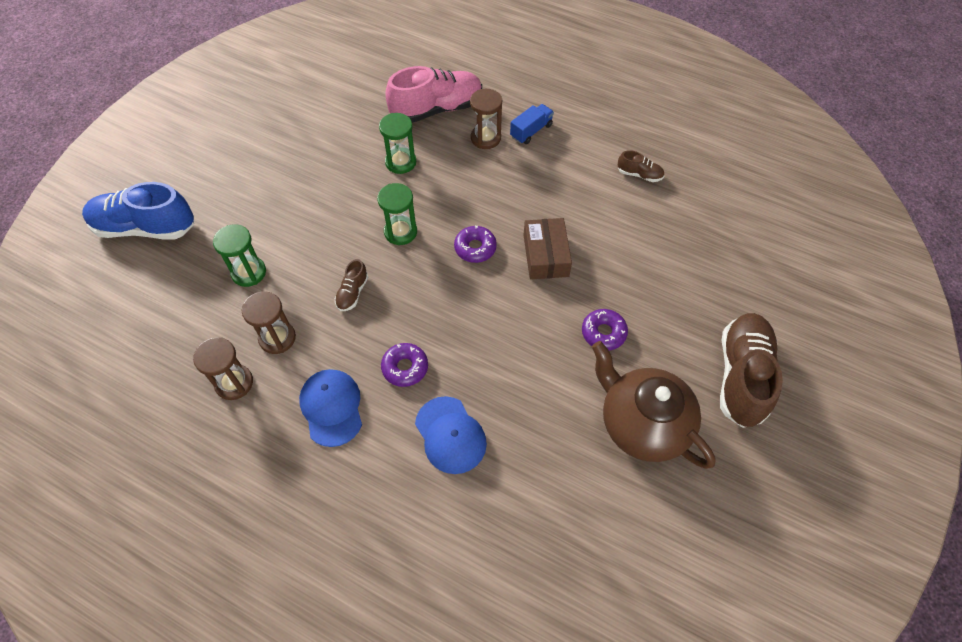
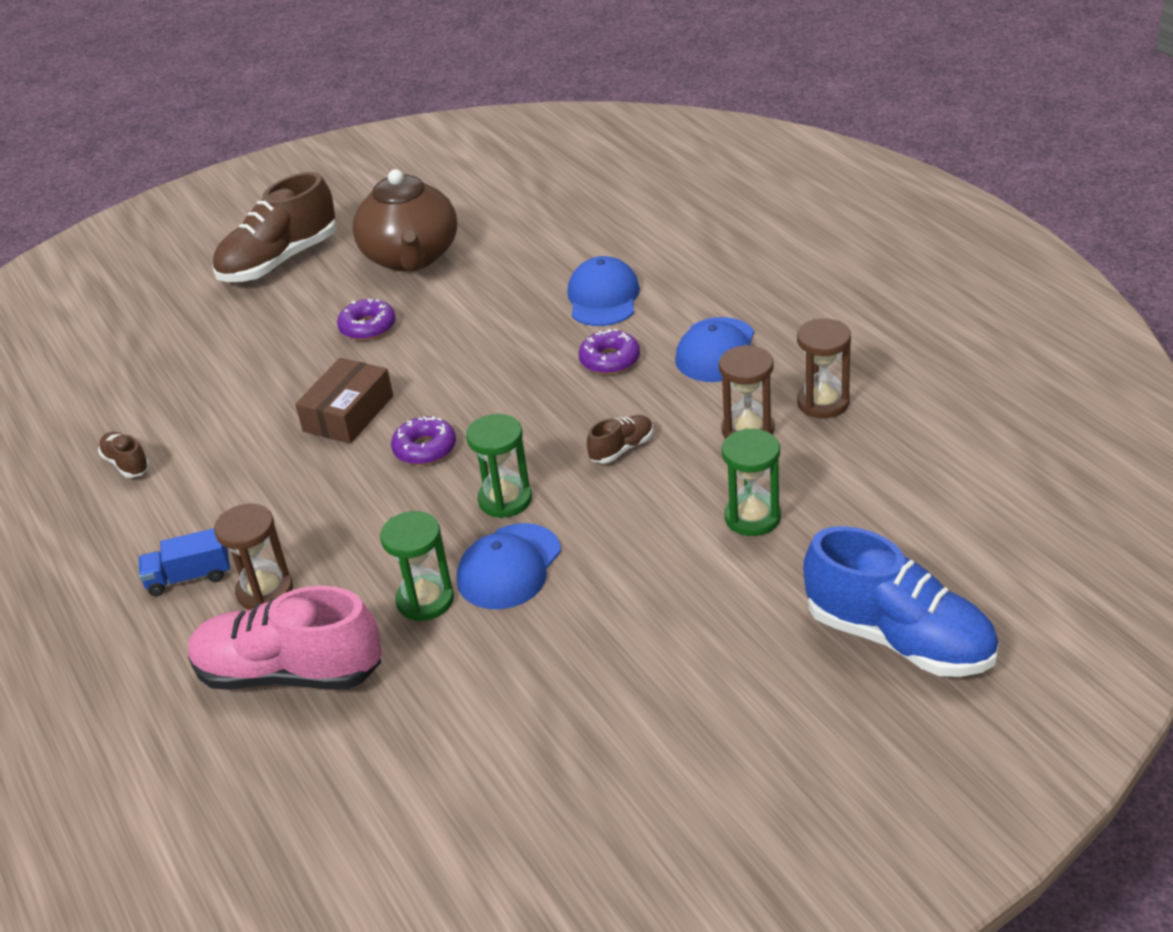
camera: 145 degrees left, 20 degrees down
(370, 194) = (509, 567): none -> blue cap

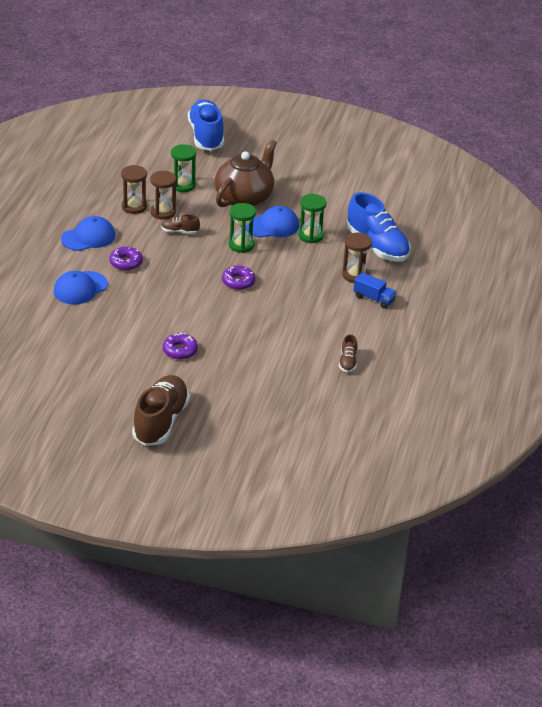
camera: 140 degrees left, 0 degrees up
(279, 261) = (161, 422): brown shoe -> brown shoe turned 75 degrees counterclockwise
(289, 673) = (377, 246): pink shoe -> blue shoe
(348, 413) = (243, 317): brown box -> none
(411, 257) = (108, 373): brown teapot -> brown teapot (244, 197)
(823, 403) = (96, 196): brown hourglass -> brown hourglass (163, 212)

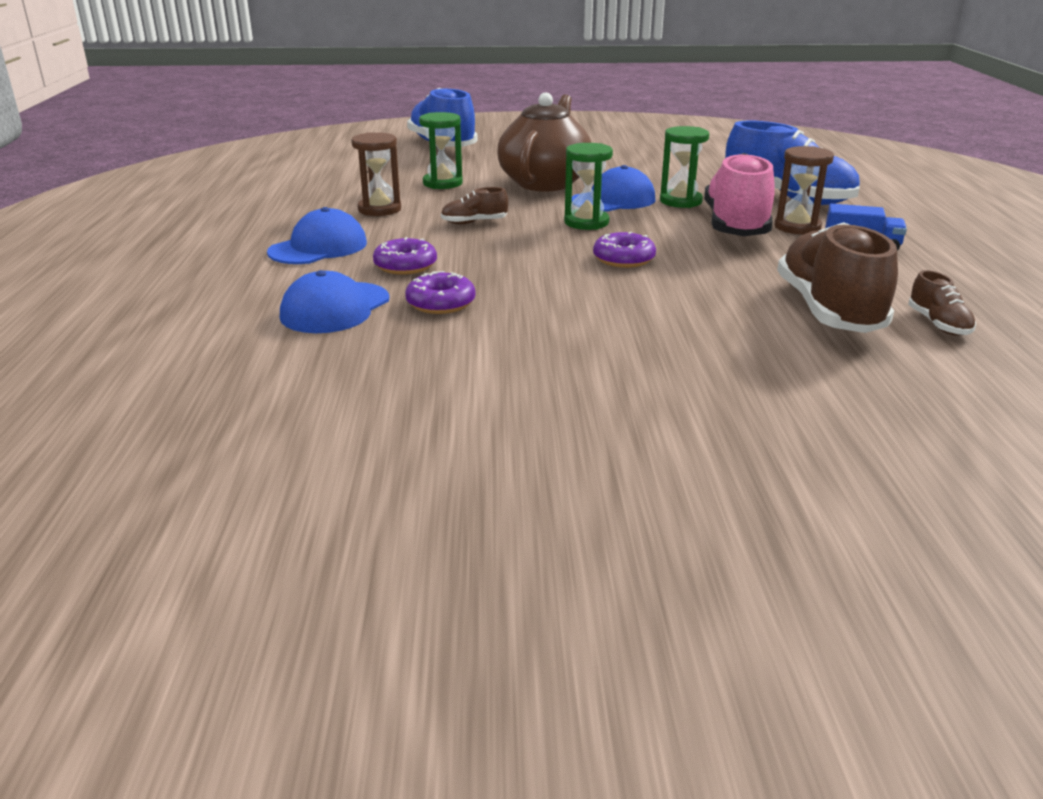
camera: 15 degrees left, 10 degrees down
(161, 422) = (685, 508): brown shoe -> brown shoe (828, 310)
(163, 212) = (431, 209): brown hourglass -> none
(180, 350) = (607, 364): purple donut -> purple donut (441, 303)
(321, 267) = (736, 226): none -> pink shoe

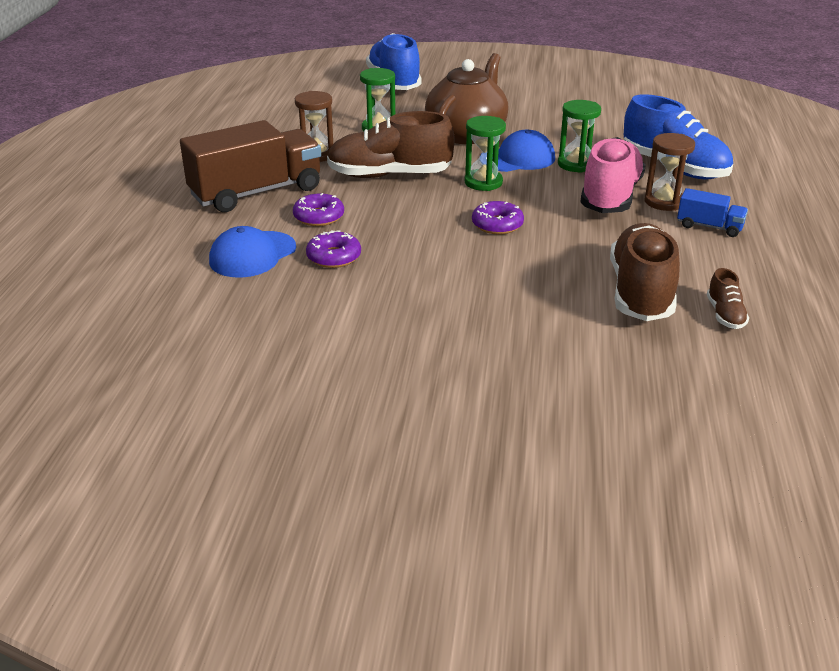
camera: 10 degrees right, 5 degrees up
(318, 247) = (256, 192): blue cap -> brown truck
(474, 222) = (389, 175): brown shoe -> brown shoe, size x2.20

